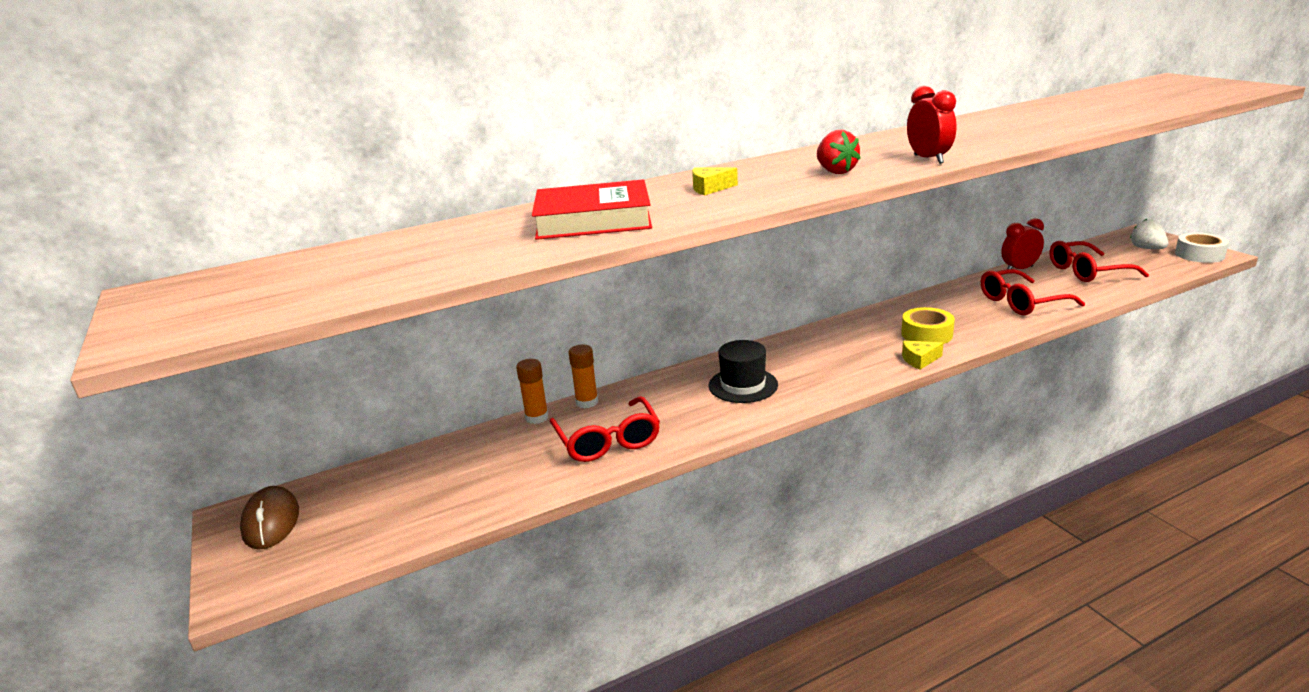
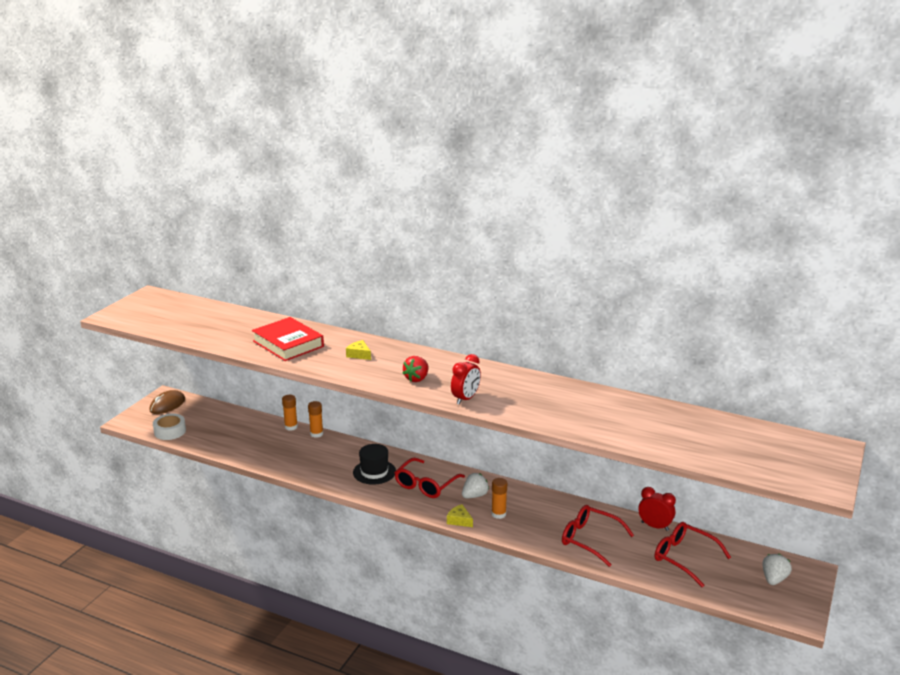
camera: 50 degrees right, 0 degrees up
(608, 441) = (287, 454): red glasses -> red glasses (425, 485)
(872, 337) = (474, 495): none -> white strawberry
(926, 334) = (498, 514): yellow tape -> orange glue stick
(1199, 255) = (789, 608): white tape -> white tape (170, 431)

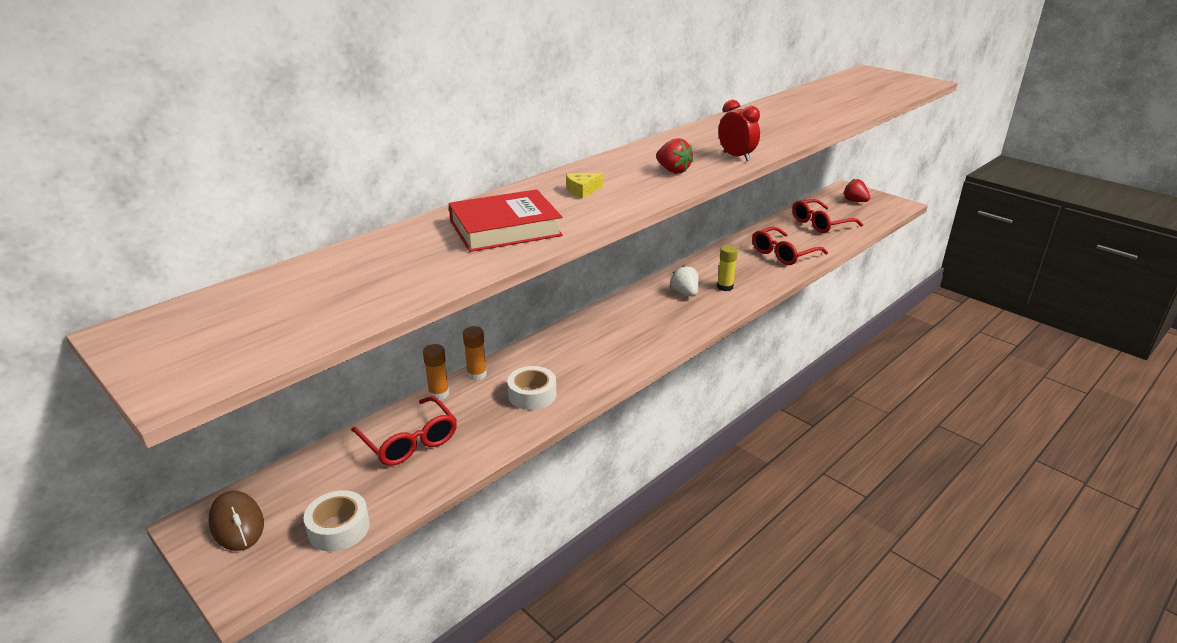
camera: 70 degrees left, 5 degrees up
(303, 458) = (532, 395): none -> white tape
(374, 472) = (601, 345): black hat -> none
(425, 485) = (649, 317): red glasses -> red glasses (409, 441)
(459, 520) = (727, 310): yellow cheese -> none
(498, 514) = (725, 287): orange glue stick -> yellow glue stick
(655, 526) = (772, 224): red clock -> none
(774, 579) = (855, 201): white strawberry -> red strawberry

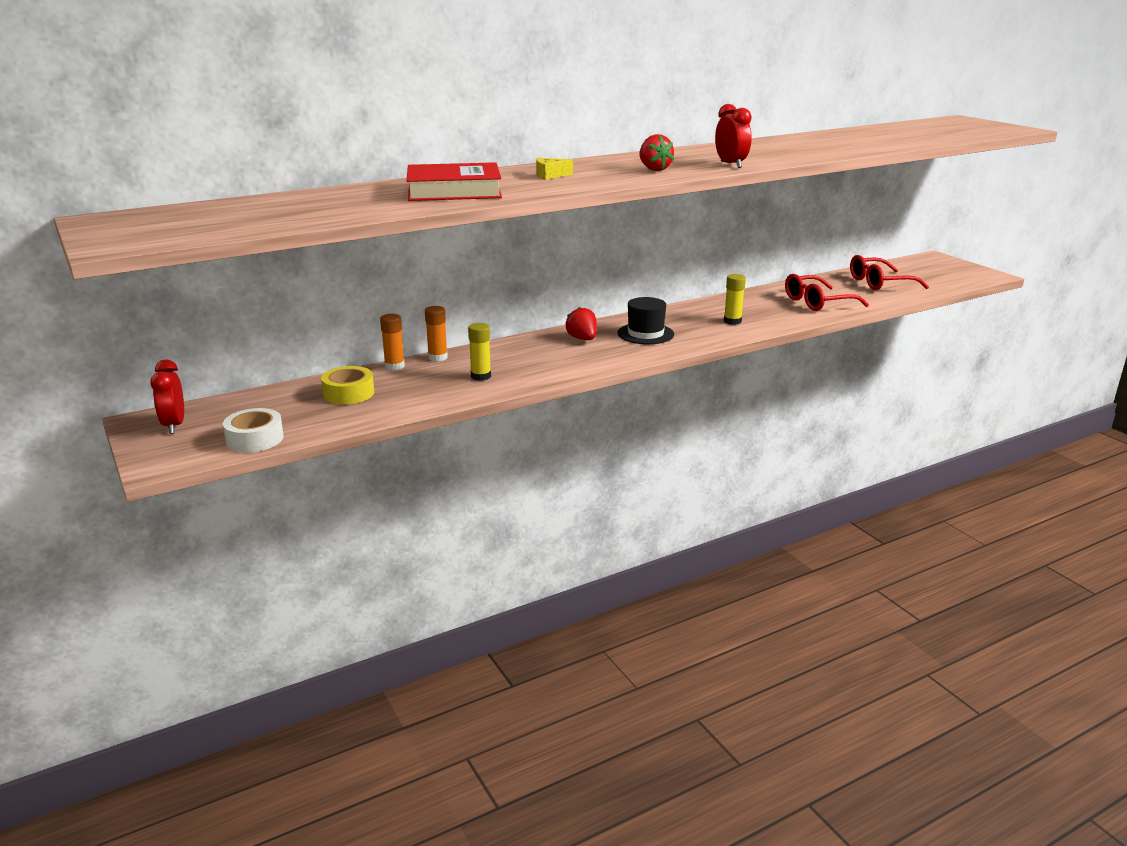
camera: 15 degrees right, 5 degrees down
(237, 524) = (174, 425): brown mouse -> red clock
(409, 441) = (348, 393): red glasses -> yellow tape
(532, 395) = (480, 376): white tape -> yellow glue stick
(657, 313) = (645, 334): none -> black hat
(685, 293) = (686, 322): white strawberry -> none
(855, 201) = (935, 268): red strawberry -> red strawberry (582, 339)

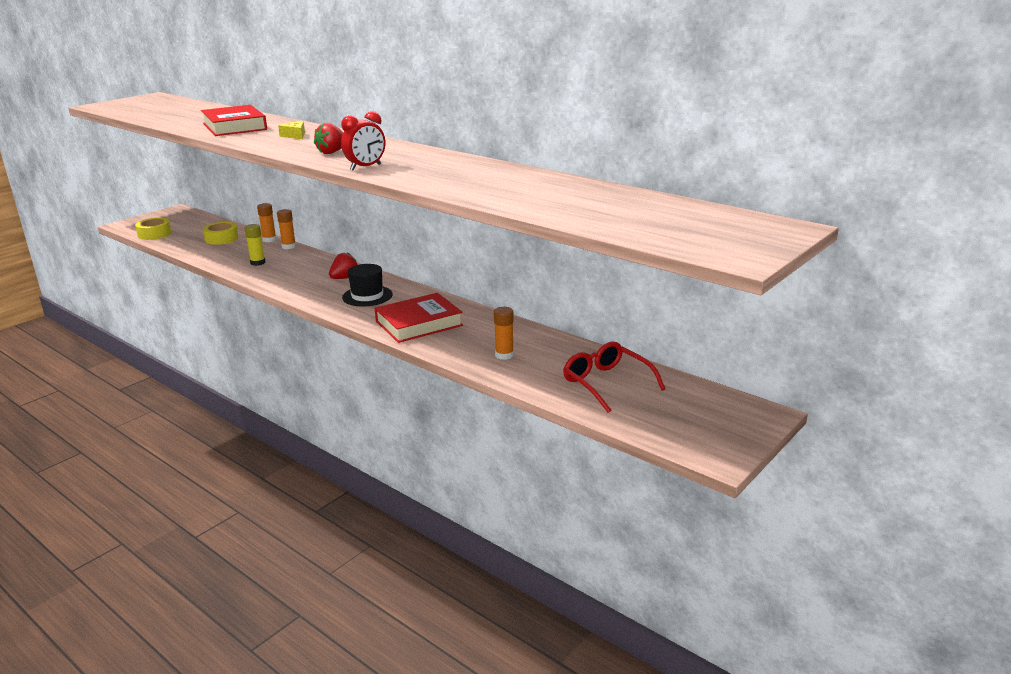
camera: 70 degrees right, 0 degrees up
(174, 425) = (171, 216): red clock -> none
(255, 439) = (154, 234): white tape -> yellow tape
(732, 321) = (419, 323): yellow glue stick -> red book
(817, 302) = (504, 355): red glasses -> orange glue stick

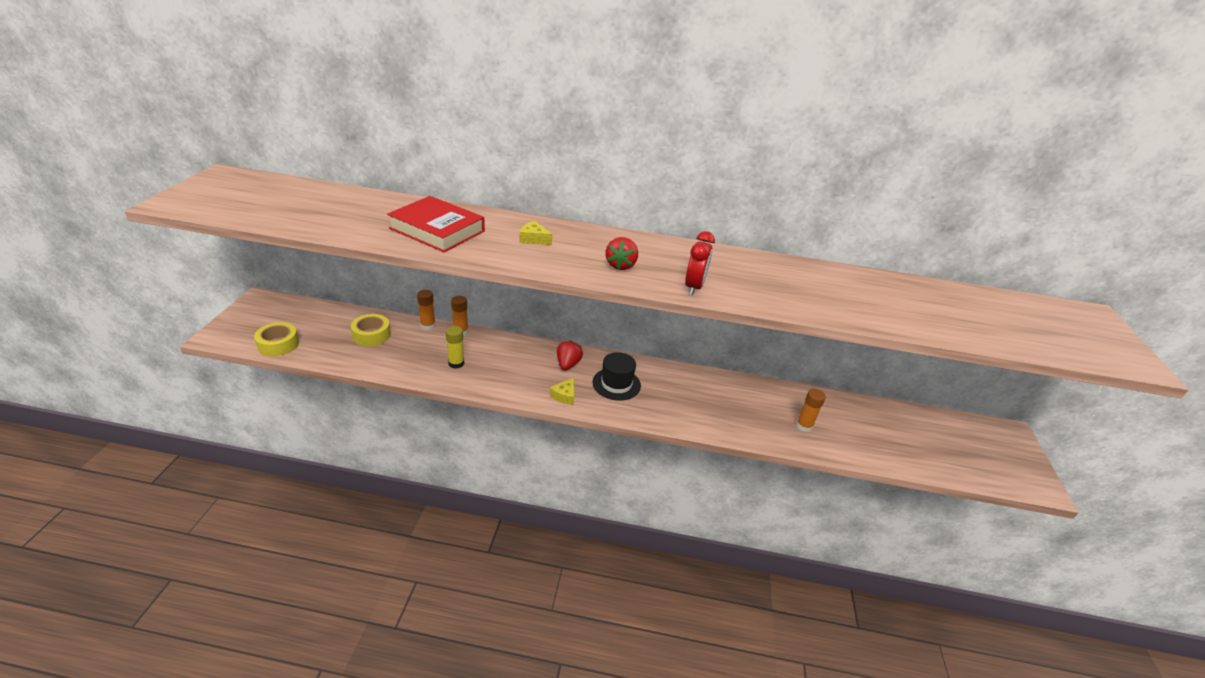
camera: 35 degrees left, 10 degrees up
(312, 294) = (565, 395): none -> yellow cheese
(419, 323) = (699, 407): red book -> none
(606, 383) = (900, 434): red glasses -> none

